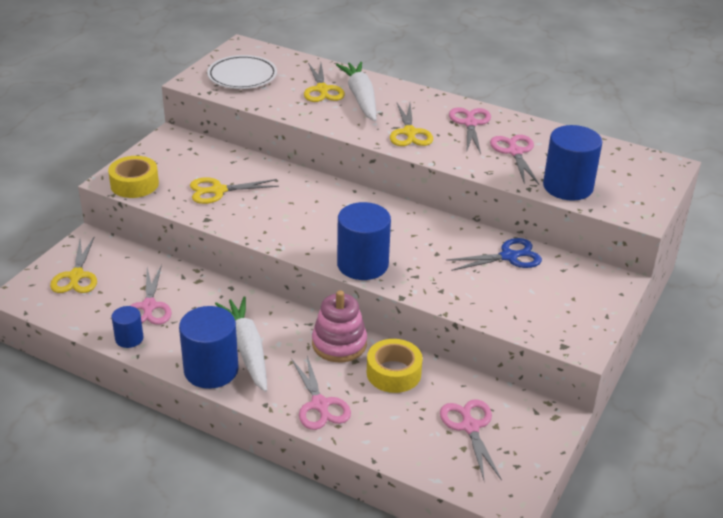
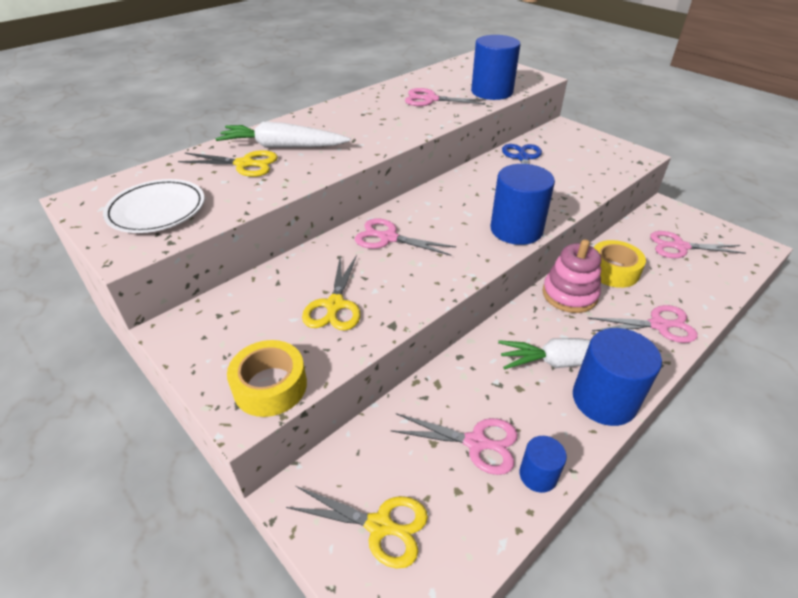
camera: 70 degrees left, 5 degrees up
(409, 133) = (369, 135): yellow scissors -> none
(470, 123) = (372, 107): pink scissors -> pink scissors (388, 238)

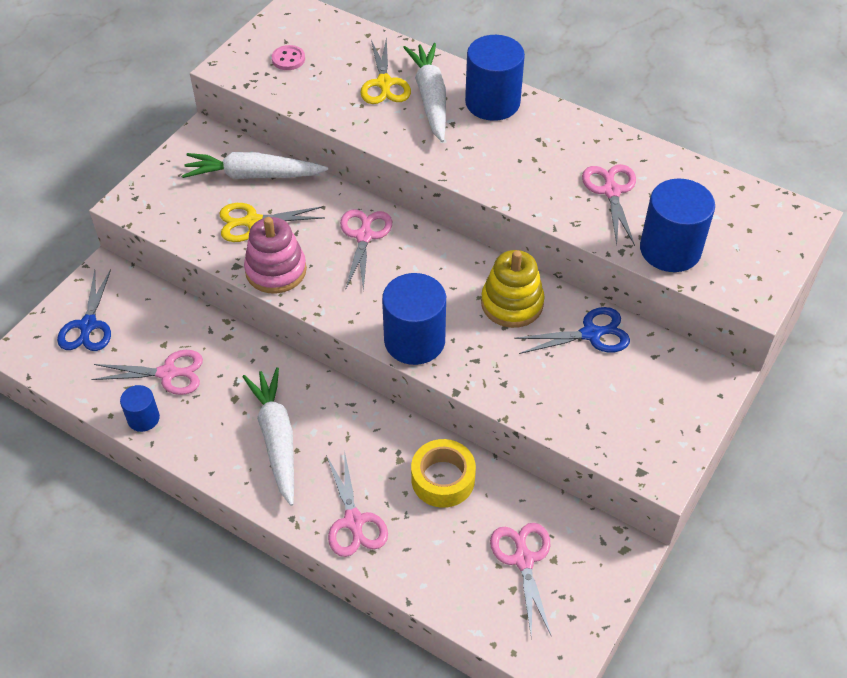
camera: 75 degrees right, 10 degrees up
(157, 210) = (288, 59): white plate -> pink button
(266, 296) = (253, 175): none -> white carrot
(270, 386) = (155, 209): yellow tape -> none
(380, 526) = (88, 326): yellow scissors -> blue scissors
(476, 443) = (168, 373): pink scissors -> pink scissors turned 90 degrees counterclockwise
(487, 182) = (512, 303): none -> yellow stacking toy
(569, 294) = (383, 435): pink stacking toy -> pink stacking toy (276, 270)
(604, 399) = (233, 466): blue cylinder -> blue cylinder (492, 102)

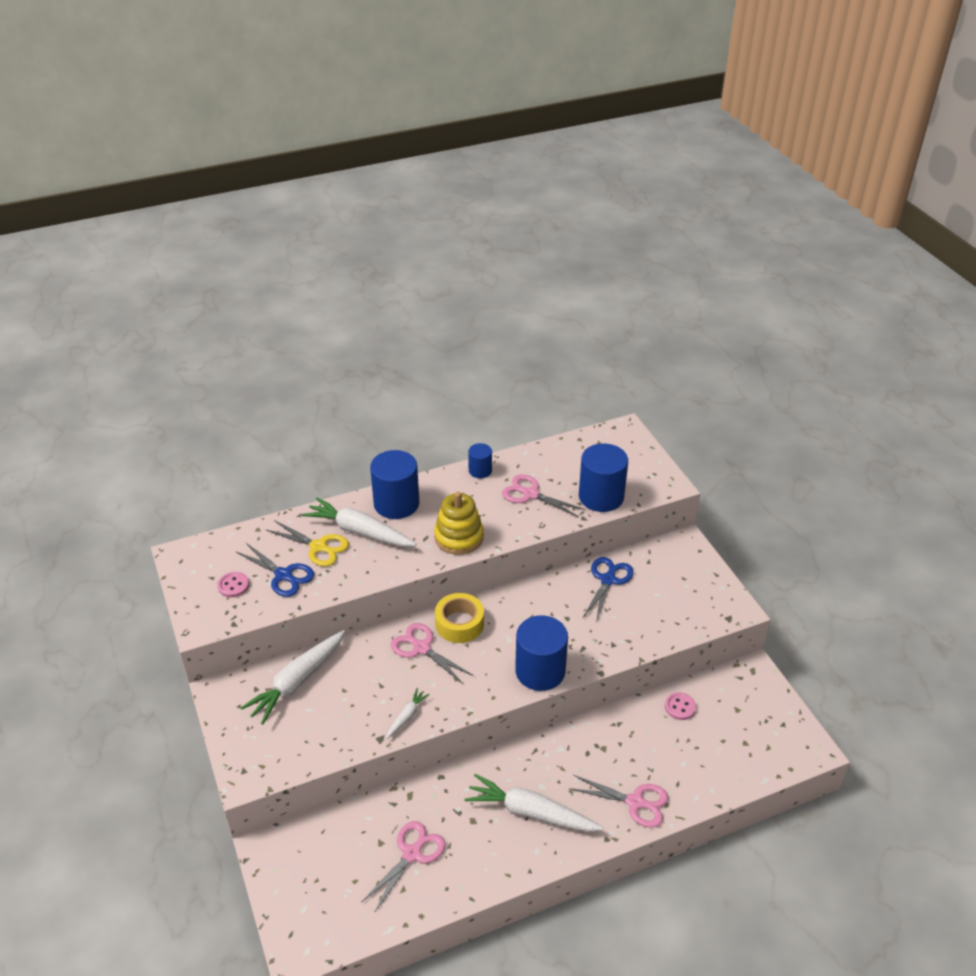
camera: 55 degrees left, 10 degrees down
(88, 326) = (314, 888): blue scissors -> blue scissors (284, 575)
(143, 418) = (443, 893): blue cylinder -> blue cylinder (480, 470)
(252, 222) = (345, 706): yellow scissors -> none
(276, 270) = (407, 716): pink stacking toy -> white carrot
(443, 479) = (637, 732): yellow tape -> yellow tape (459, 624)
(510, 502) = (680, 707): none -> pink button
(512, 303) = (551, 603): yellow stacking toy -> yellow stacking toy (459, 537)
(523, 559) = (727, 724): pink scissors -> none

